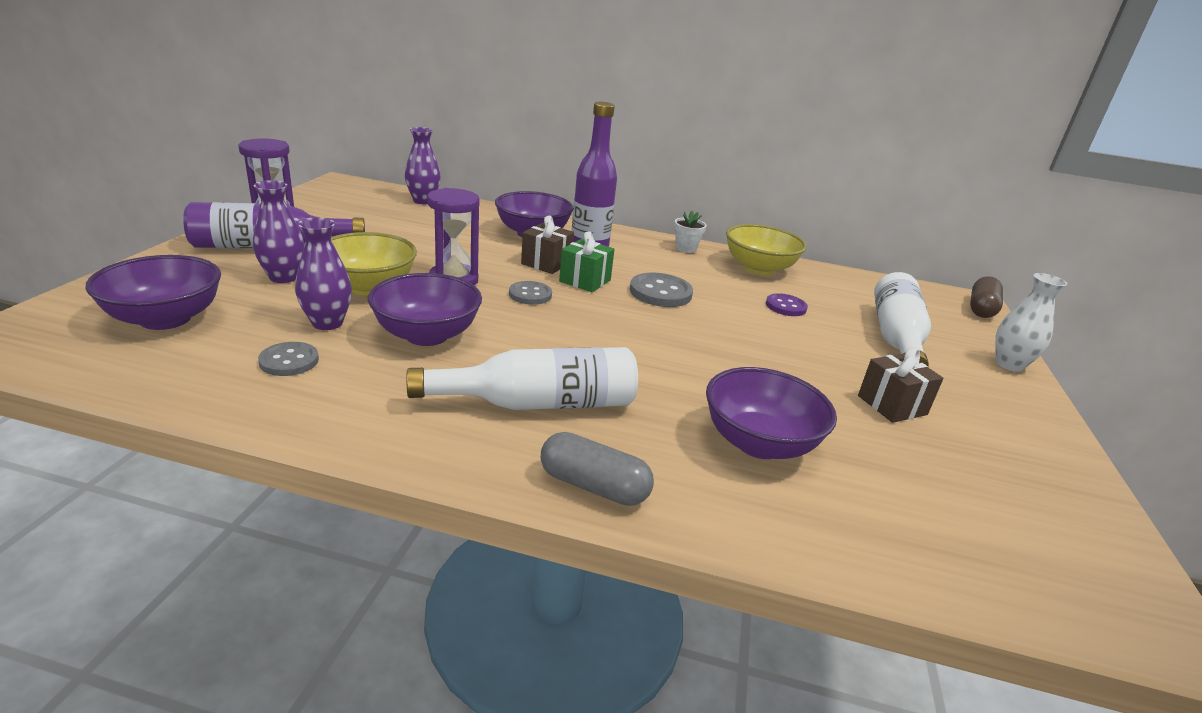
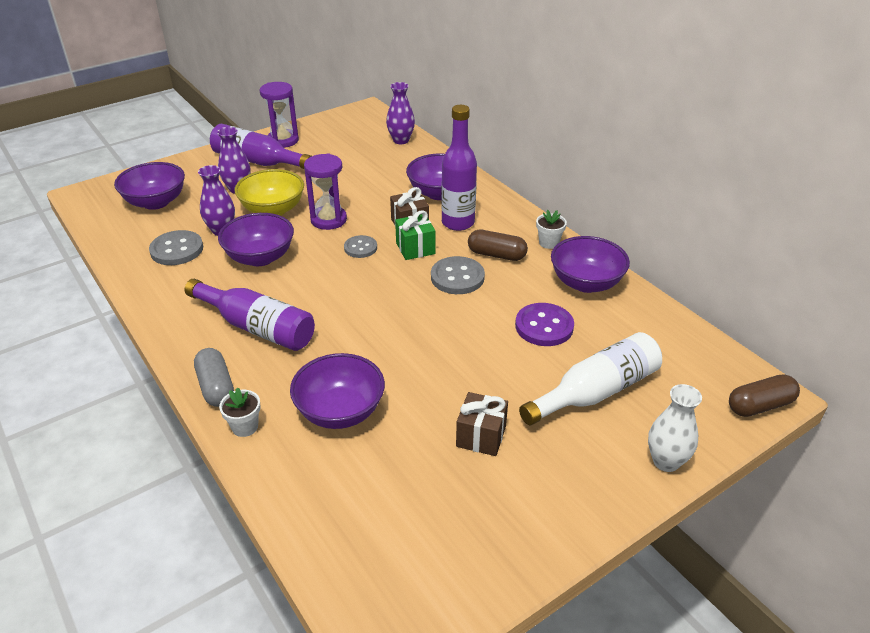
camera: 45 degrees right, 10 degrees up
(289, 361) = (177, 250): grey button -> grey button, size x1.55
(539, 403) = (257, 327): white bottle -> purple bottle
(662, 267) = (496, 255): none -> brown capsule
(697, 510) = (245, 427): none -> white flower pot
(759, 268) = (586, 283): yellow bowl -> purple bowl
(785, 306) = (544, 326): purple button -> purple button, size x1.55

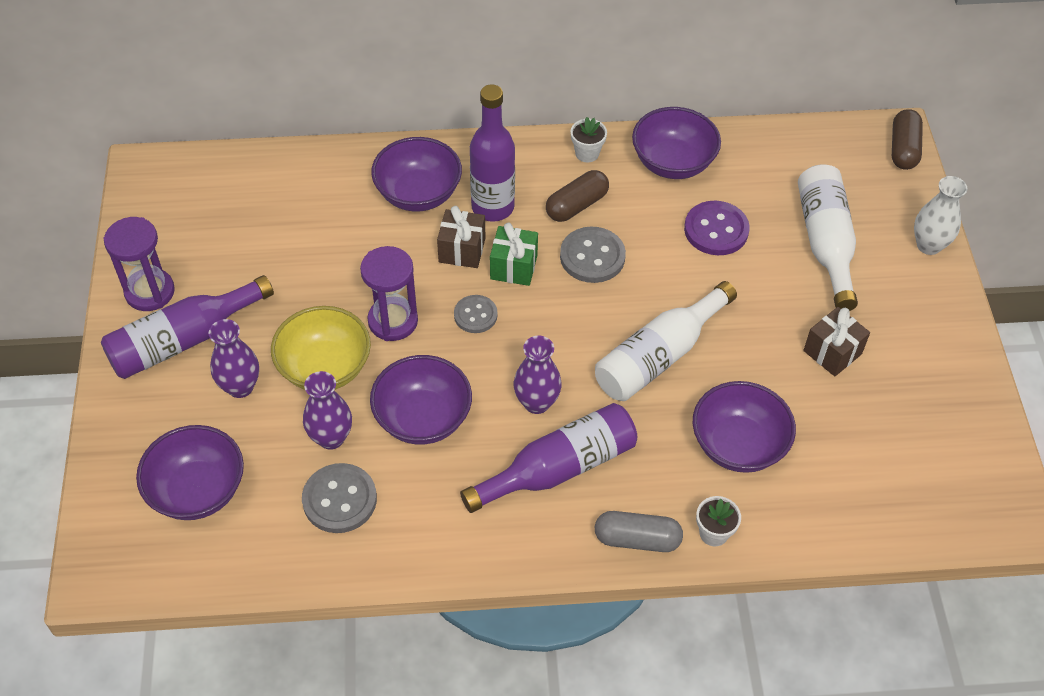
camera: 60 degrees left, 15 degrees up
(394, 339) = (658, 356): none -> white bottle
(401, 140) = (263, 172): purple vase -> purple vase (536, 403)

